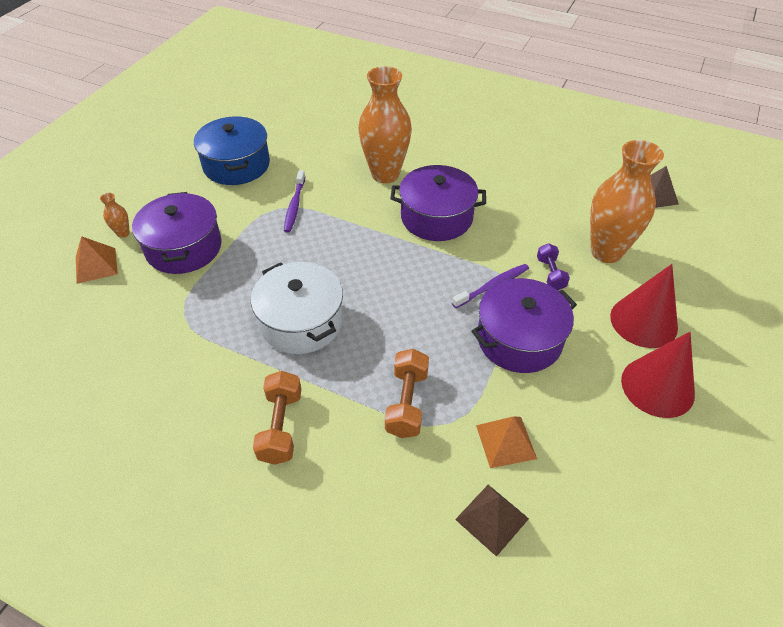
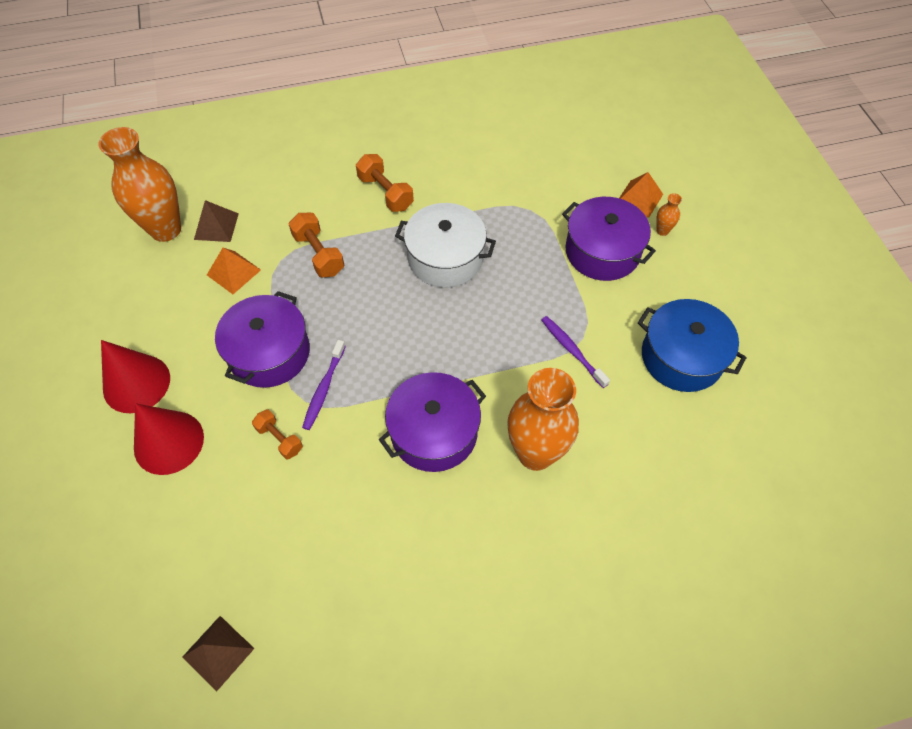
camera: 140 degrees right, 10 degrees up
(550, 274) = (279, 439): purple dumbbell -> orange dumbbell
(606, 252) = (238, 508): orange vase -> orange vase (165, 229)

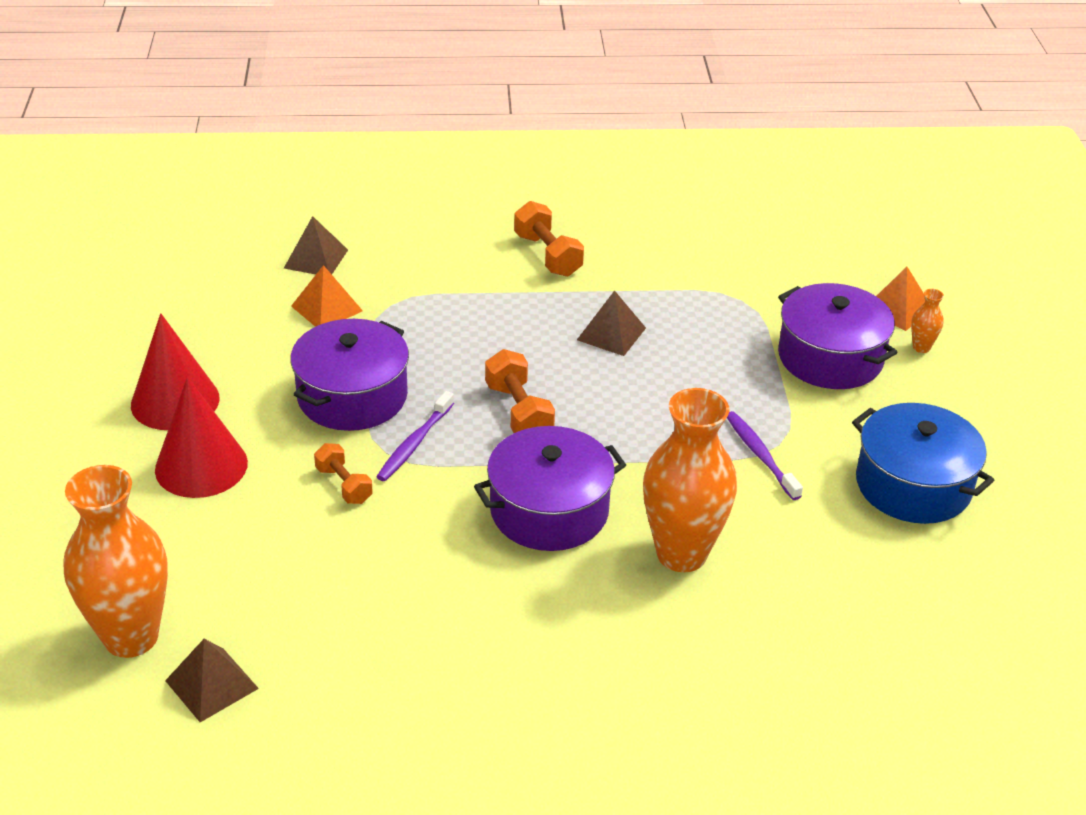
camera: 10 degrees right, 20 degrees down
(165, 229) = (250, 253): orange vase -> orange vase (131, 637)
(318, 254) = (442, 306): orange dumbbell -> orange dumbbell (518, 412)
(445, 258) = (611, 333): white pot -> brown pyramid

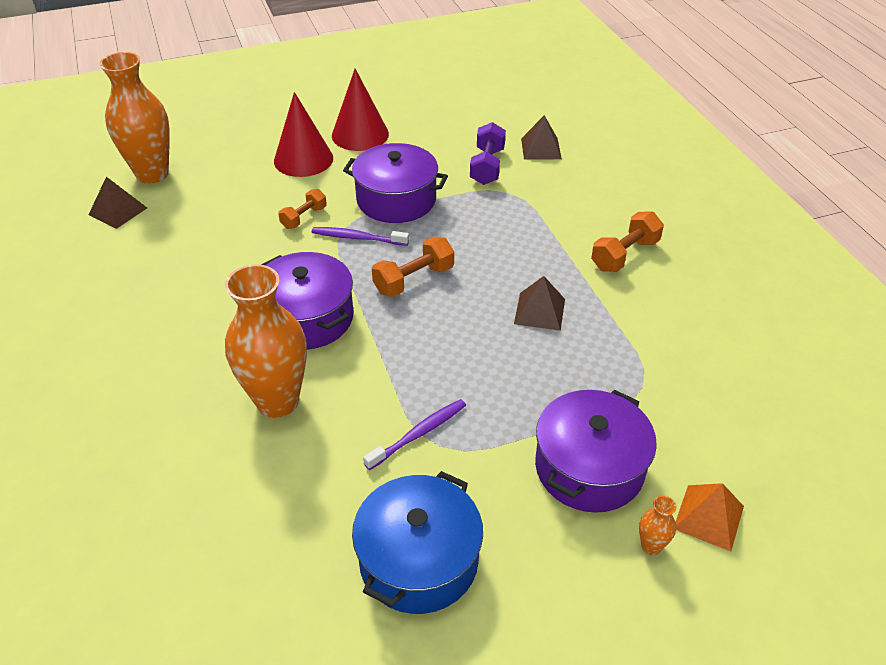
camera: 75 degrees right, 5 degrees up
(326, 308) = (487, 166): orange pyramid -> purple dumbbell

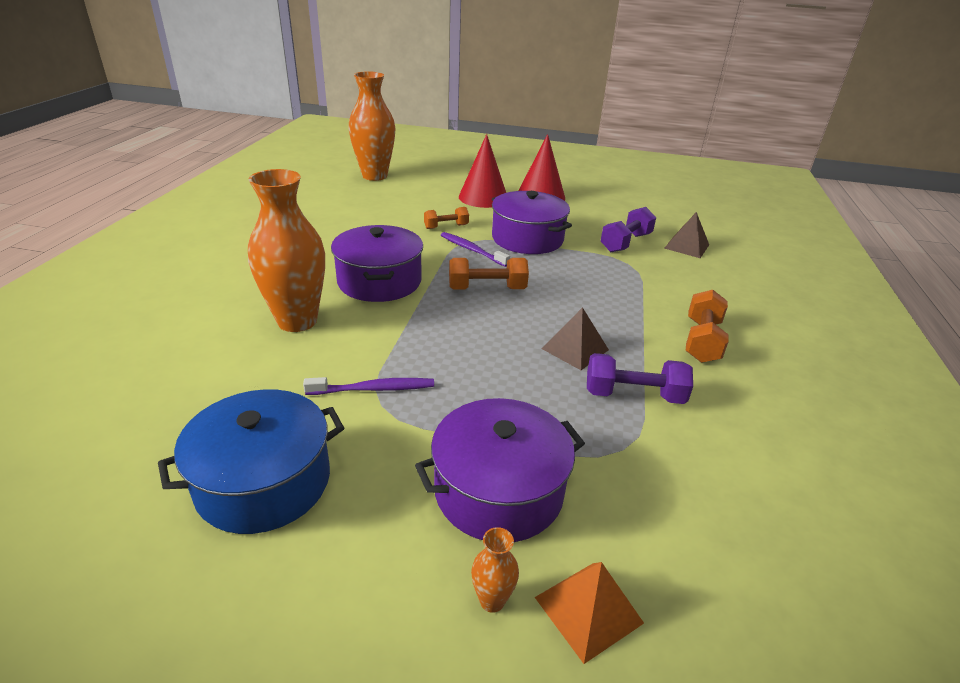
camera: 30 degrees right, 10 degrees down
(118, 211) = (331, 186): brown pyramid -> none
(615, 334) = (633, 395): none -> purple dumbbell
(625, 255) = (702, 341): orange dumbbell -> orange dumbbell turned 60 degrees counterclockwise

